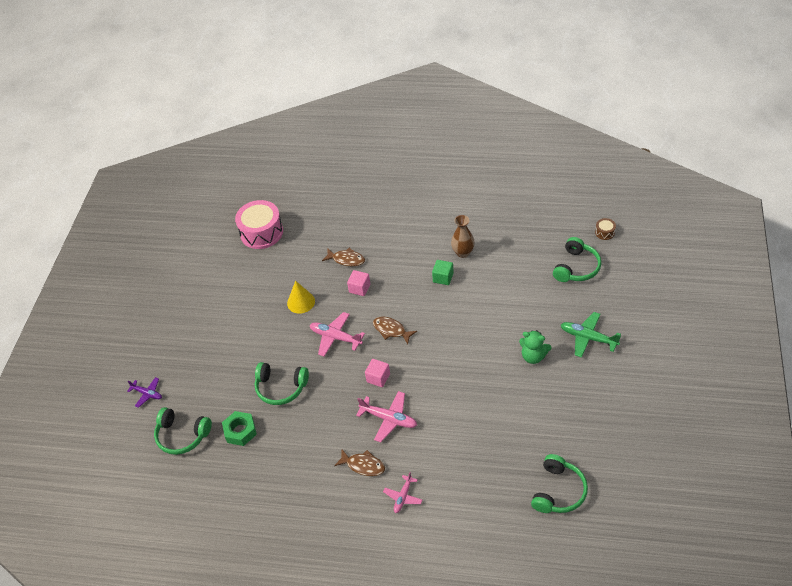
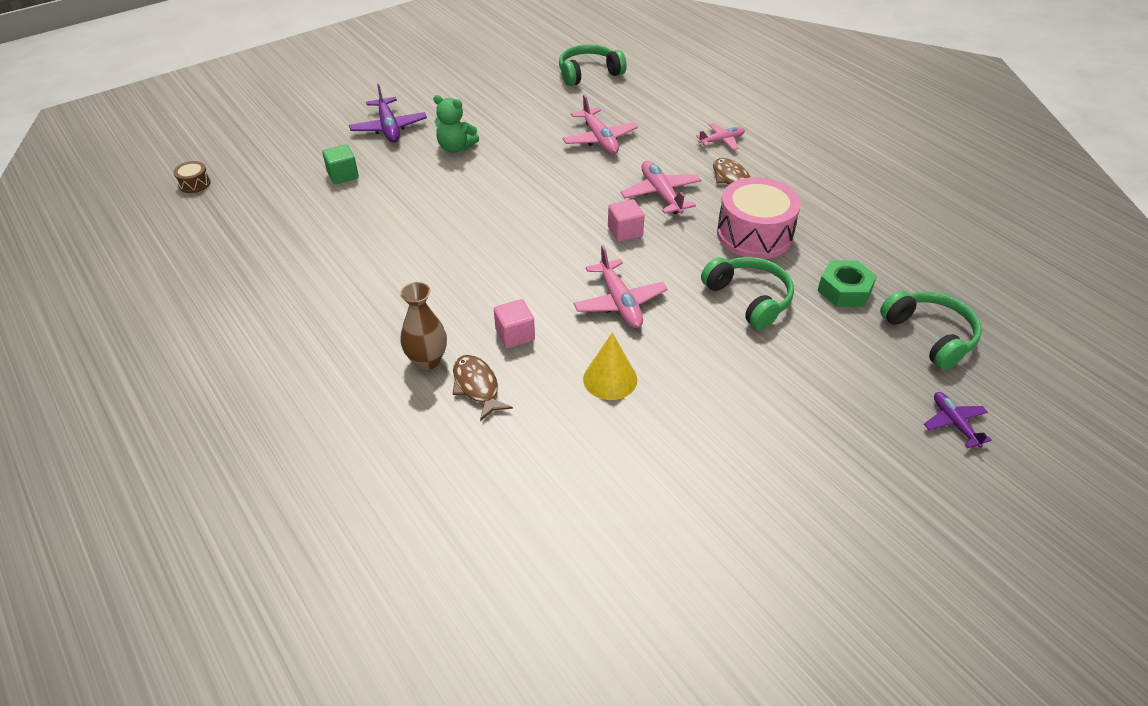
camera: 140 degrees left, 5 degrees down
(261, 232) = (535, 553): pink drum -> pink drum (754, 234)
(391, 330) = (547, 262): brown fish -> none
(443, 278) = (409, 269): green cube -> green cube (343, 175)
(463, 253) = (343, 277): brown vase -> brown vase (427, 360)
(471, 432) = (599, 139): none -> pink plane
(533, 356) = (456, 147): green teddy bear -> green teddy bear turned 135 degrees clockwise
(576, 267) = (282, 178): green headphones -> none
(588, 338) = (389, 128): green plane -> purple plane

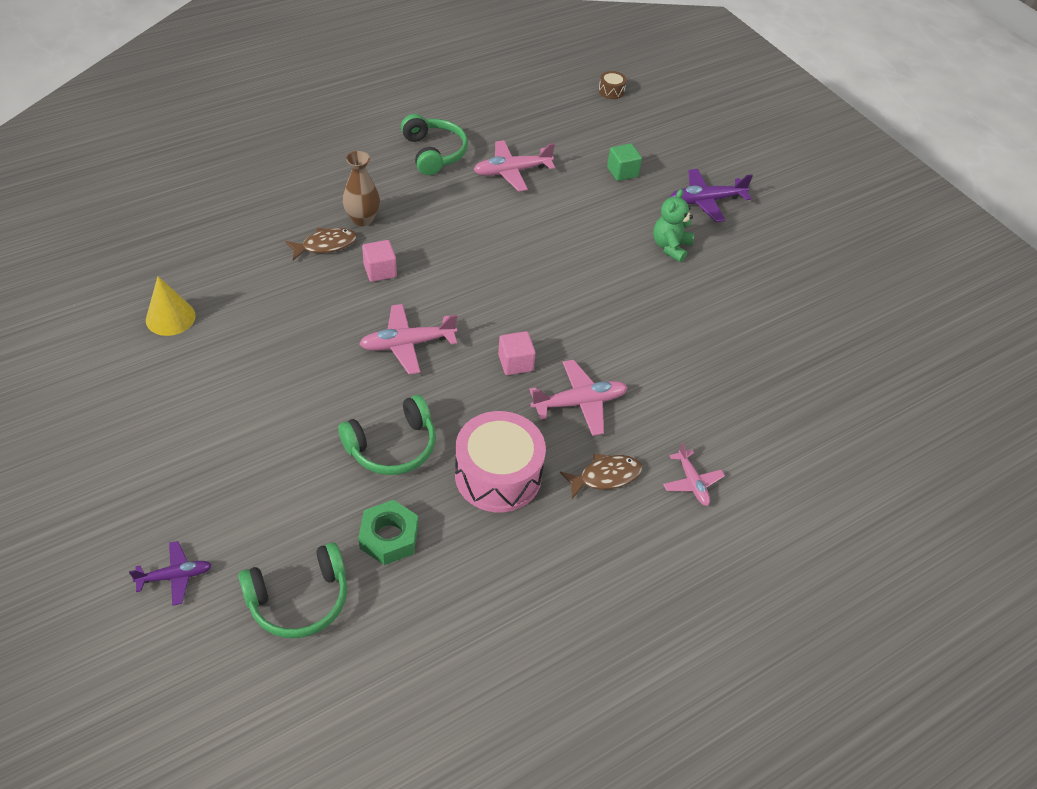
camera: 90 degrees right, 5 degrees up
(589, 73) = (844, 371): green headphones -> green headphones (434, 153)
(599, 139) = (691, 363): pink plane -> pink plane (511, 171)
(610, 379) = (311, 325): yellow cone -> yellow cone (170, 317)

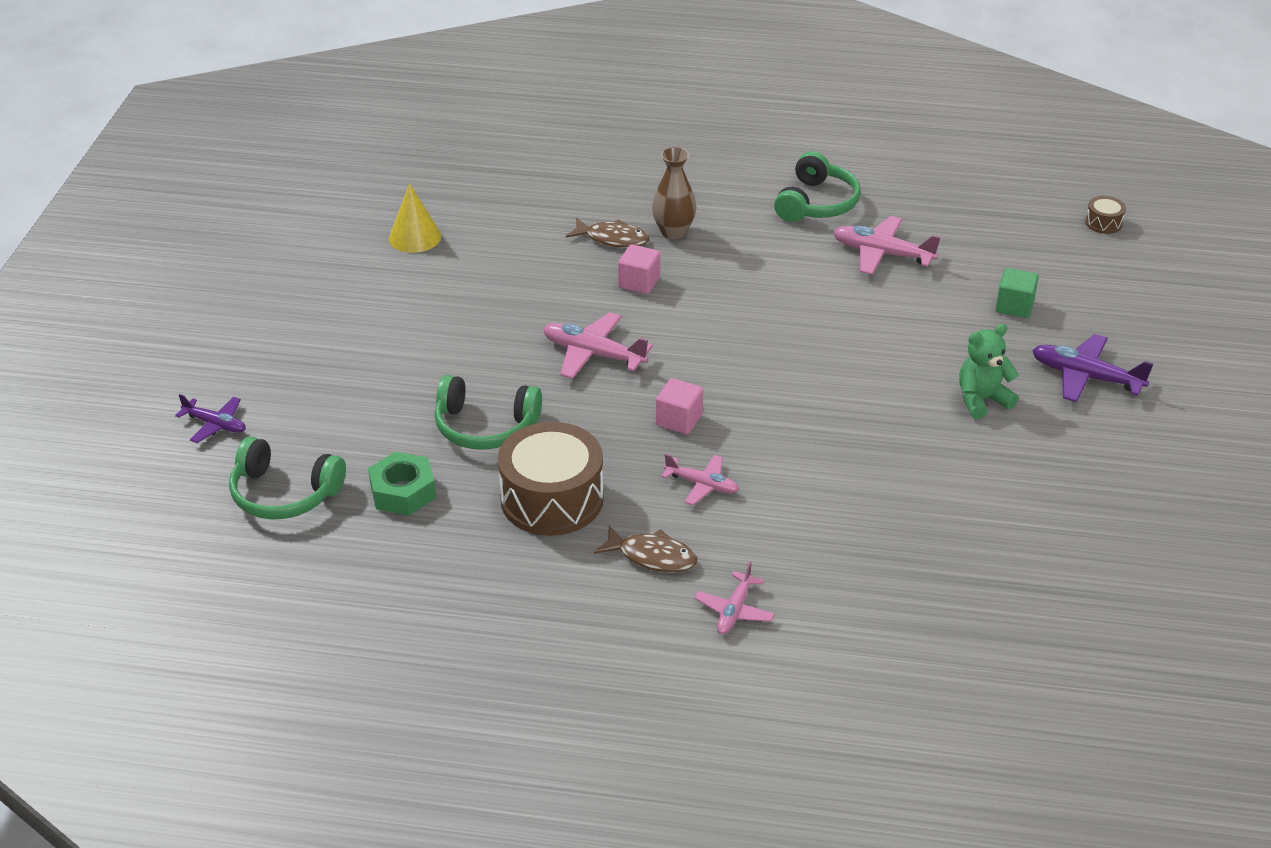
camera: 45 degrees right, 10 degrees down
(498, 475) = (552, 499): pink drum -> brown drum
(580, 403) = (702, 485): pink plane -> pink plane, size x0.64

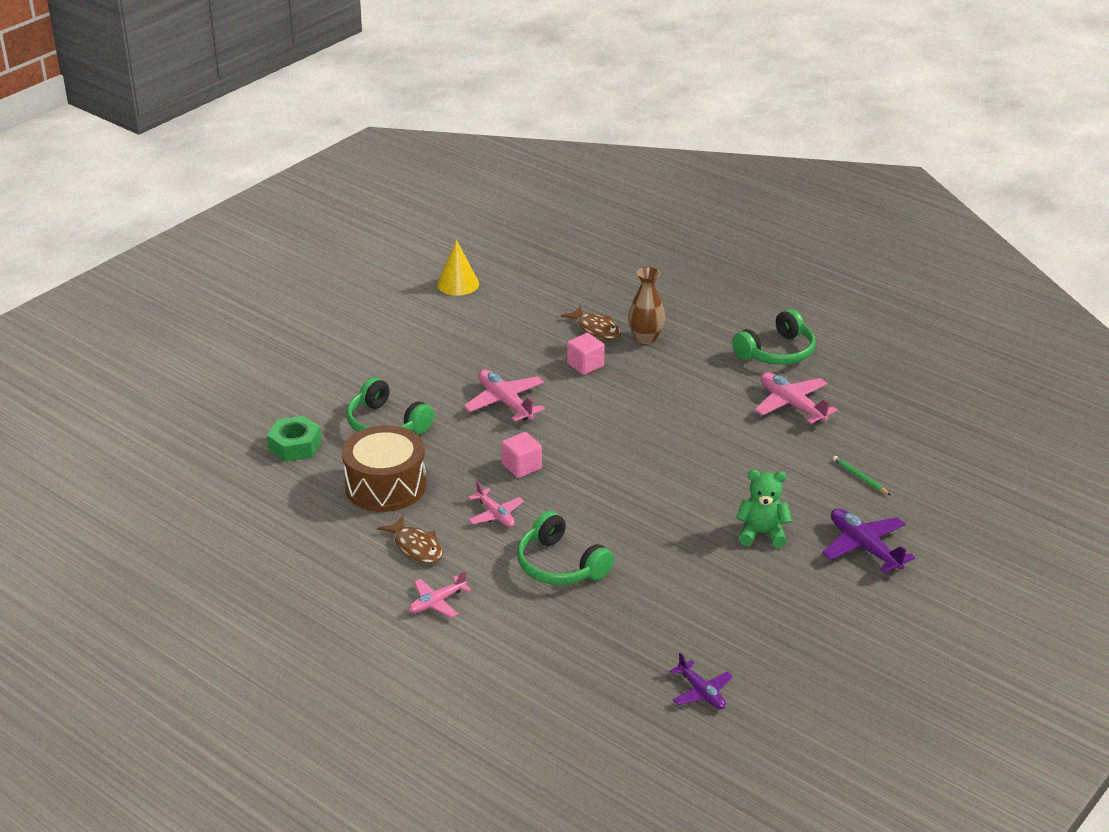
camera: 30 degrees right, 5 degrees down
(215, 425) = (219, 362): purple plane -> purple plane (701, 692)
(284, 493) = (222, 420): green headphones -> green headphones (560, 565)
(1014, 306) = (860, 477): green cube -> green pencil
(1103, 223) = (1004, 441): brown drum -> none

